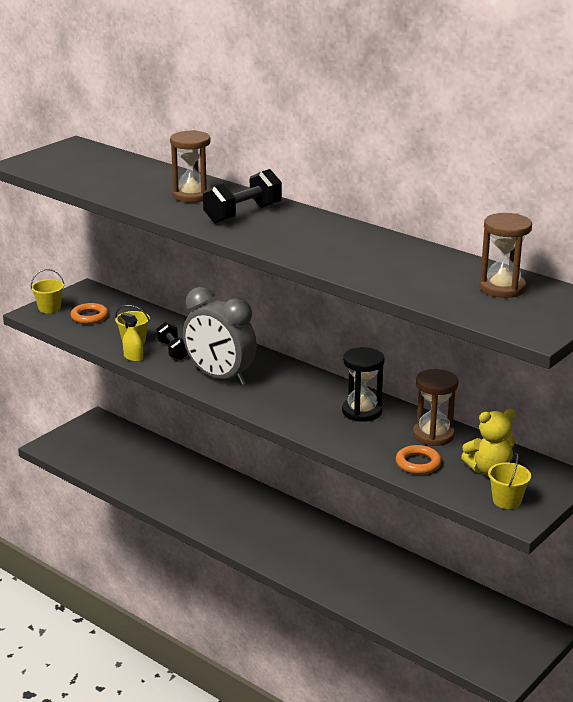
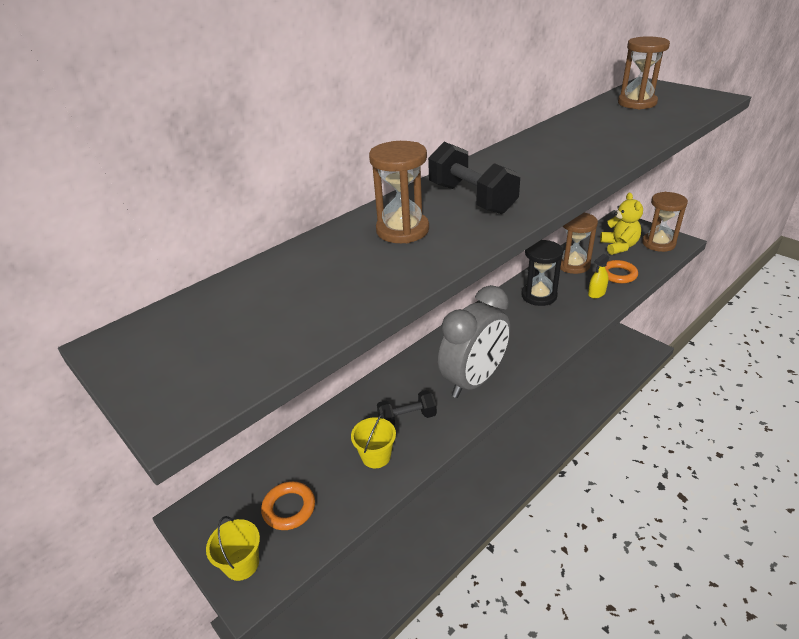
camera: 80 degrees left, 10 degrees up
(133, 357) = (419, 456): yellow spray bottle -> yellow spray bottle (596, 293)
(506, 501) = (658, 243): yellow bucket -> brown hourglass

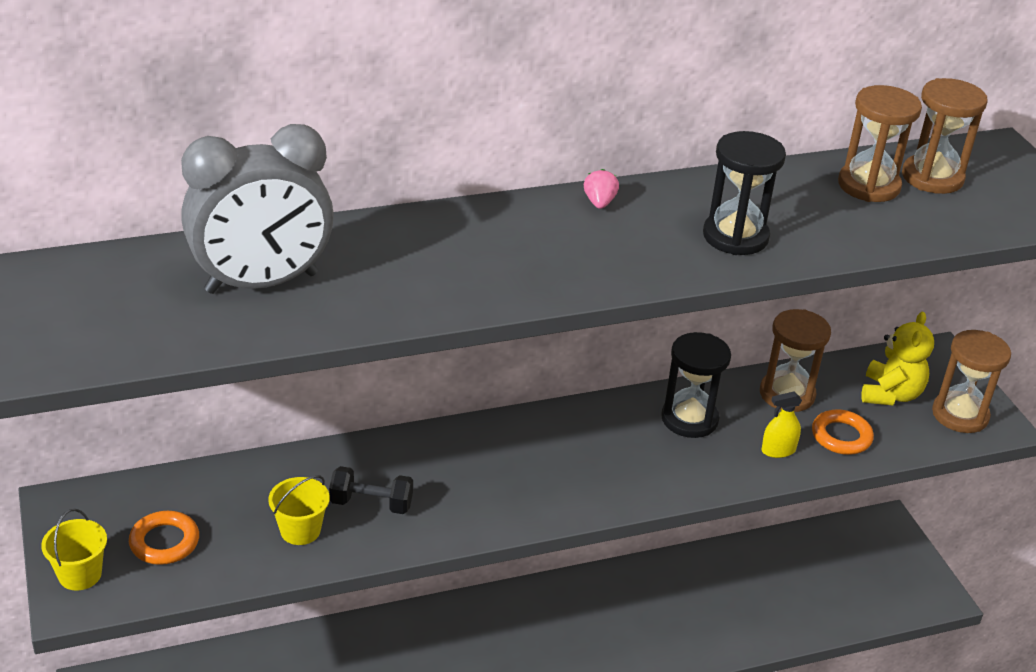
camera: 20 degrees right, 0 degrees up
(402, 230) = (401, 257): brown hourglass -> brown hourglass (868, 185)
(471, 198) = (523, 246): black dumbbell -> none
(474, 380) = (493, 494): grey clock -> grey clock (262, 283)
(487, 164) = (599, 203): none -> pink strawberry
(582, 156) = (735, 237): none -> black hourglass

